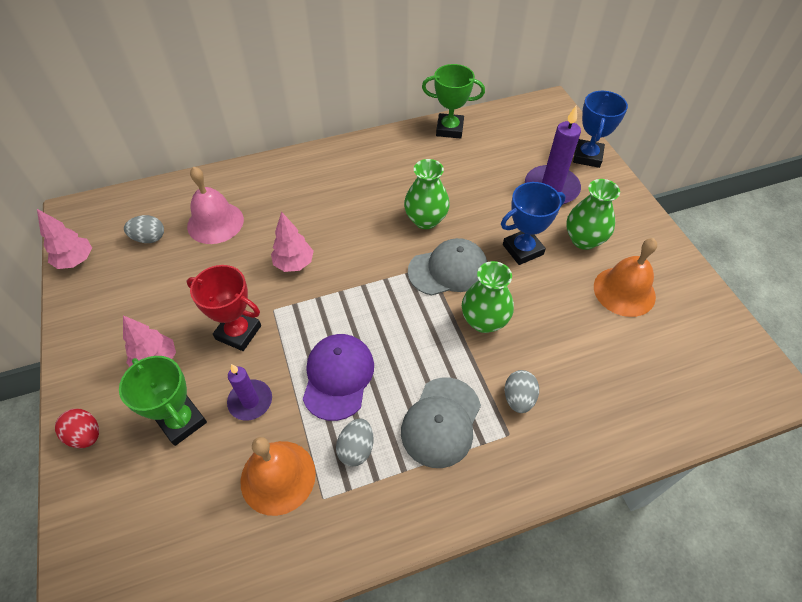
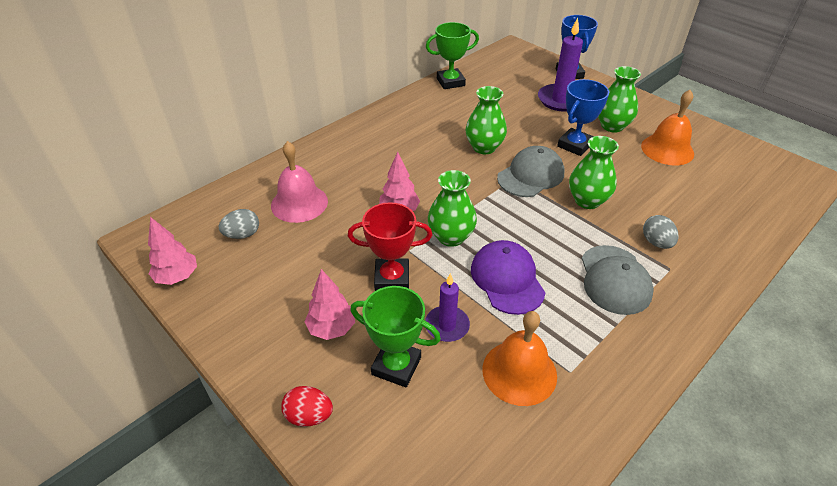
camera: 25 degrees left, 10 degrees down
(320, 310) = (451, 237): none -> green vase
(356, 449) = (566, 324): grey egg -> none

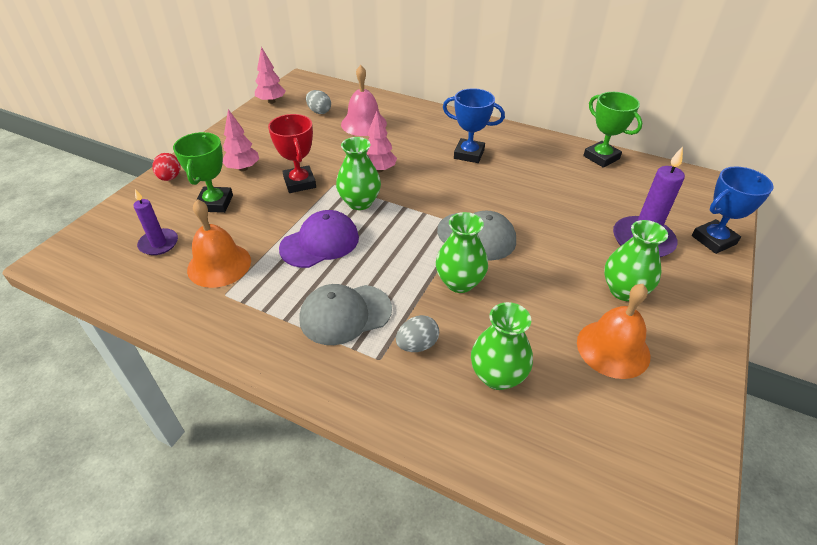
camera: 70 degrees right, 0 degrees up
(447, 325) = (258, 219): purple candle -> purple candle (159, 244)
(484, 147) = (502, 199): green vase -> green vase (497, 376)
(574, 145) = (556, 262): blue trophy -> blue trophy (469, 154)

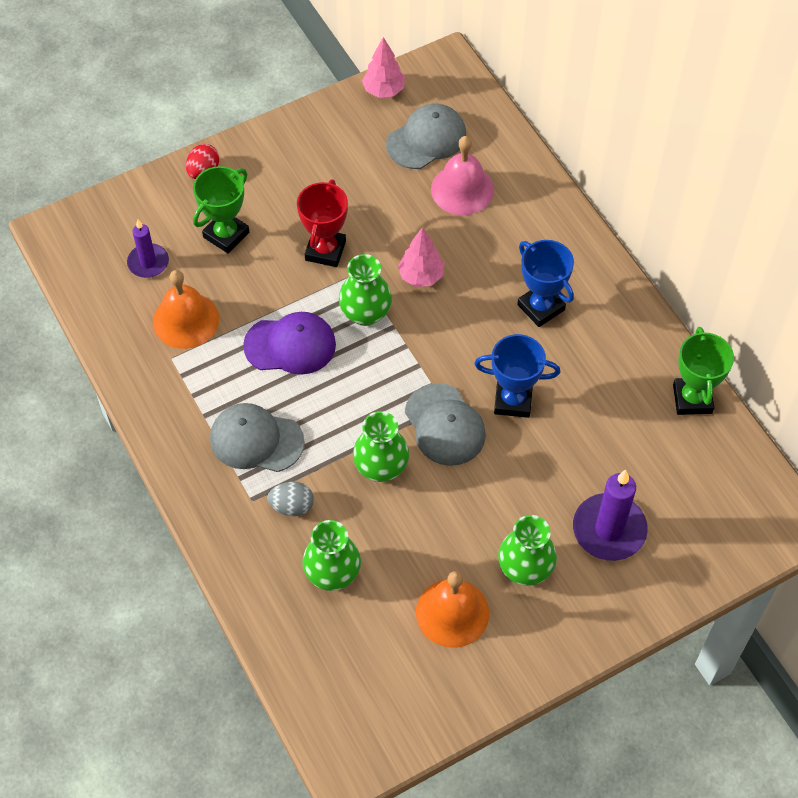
camera: 35 degrees right, 15 degrees up
(243, 168) = (282, 196): pink tree -> none
(319, 111) = (426, 139): grey egg -> grey cap
(713, 240) = (685, 574): blue trophy -> blue trophy (513, 400)

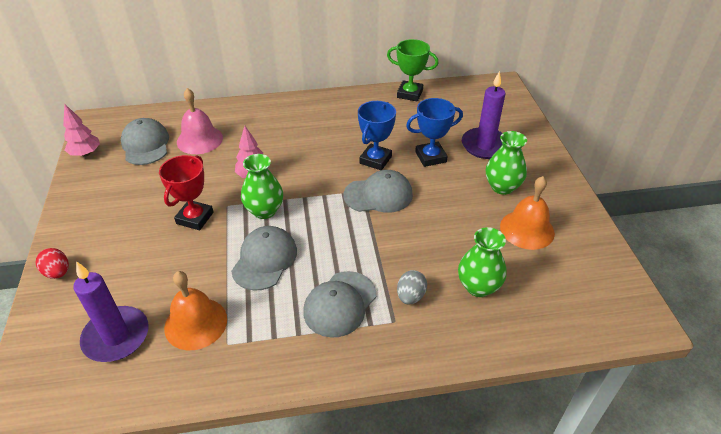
camera: 70 degrees left, 15 degrees down
(148, 262) = (116, 336): purple candle -> purple candle, size x1.62
(226, 235) = (132, 273): green trophy -> none
(290, 345) = (264, 260): purple cap -> grey cap
(325, 250) = (195, 218): red trophy -> red trophy turned 75 degrees clockwise
(381, 467) = (398, 236): green vase -> none
(541, 307) = (313, 131): blue trophy -> blue trophy (430, 157)

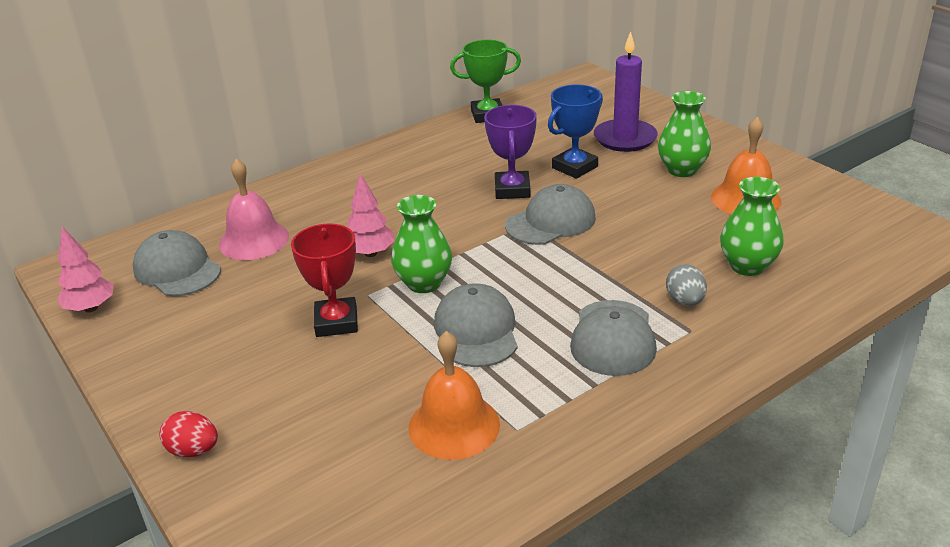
camera: 25 degrees left, 10 degrees down
(116, 336) = (359, 482): purple candle -> none
(375, 160) = (512, 190): blue trophy -> purple trophy

